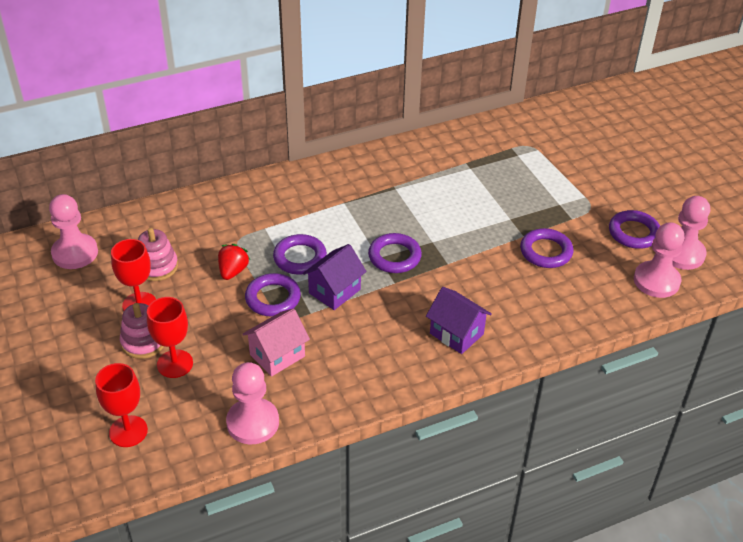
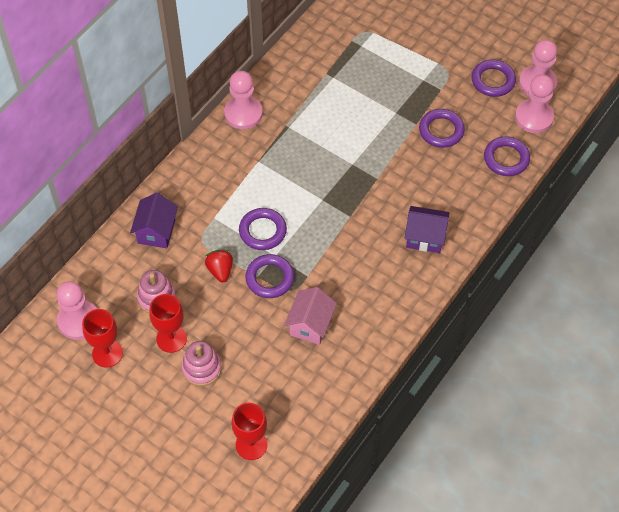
camera: 30 degrees left, 15 degrees up
(175, 364) = (240, 373): red goblet -> red goblet (107, 353)
(253, 423) = (334, 388): pink pawn -> pink pawn (243, 113)
(334, 291) = (311, 247): purple house -> purple house (156, 231)
(394, 256) = (333, 192): purple ring -> purple ring (506, 159)

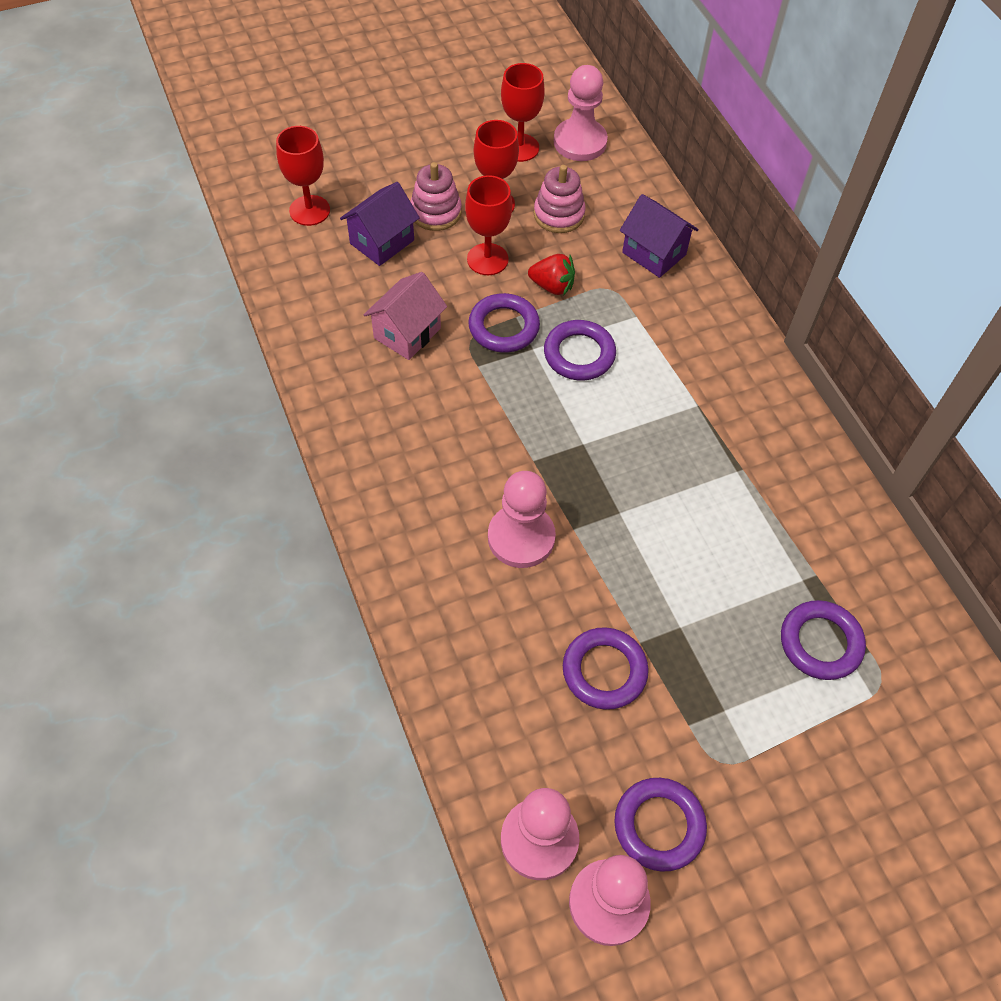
camera: 120 degrees right, 0 degrees up
(222, 316) = (487, 259): none -> red goblet
(243, 113) = (794, 429): pink pawn -> pink pawn (521, 537)
(310, 325) = (407, 333): pink house -> pink house turned 75 degrees clockwise
(425, 237) = (433, 529): purple house -> purple house (382, 242)
(506, 159) = (488, 733): purple ring -> purple ring (820, 643)

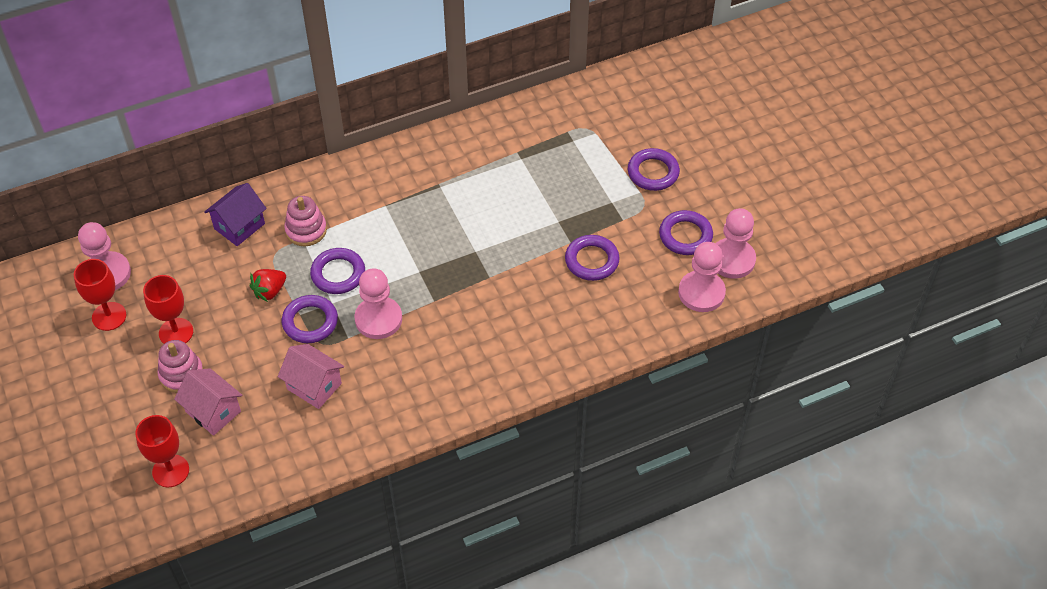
camera: 90 degrees left, 5 degrees down
(382, 242) = (213, 412): purple house -> pink house
(487, 259) = (238, 335): red goblet -> none
(521, 537) = (497, 306): pink pawn -> pink pawn (378, 319)
(552, 286) = (269, 291): red strawberry -> red strawberry turned 150 degrees counterclockwise
(559, 215) = (192, 287): pink stacking toy -> pink stacking toy (306, 230)
(820, 643) = (563, 153): purple ring -> purple ring (653, 172)

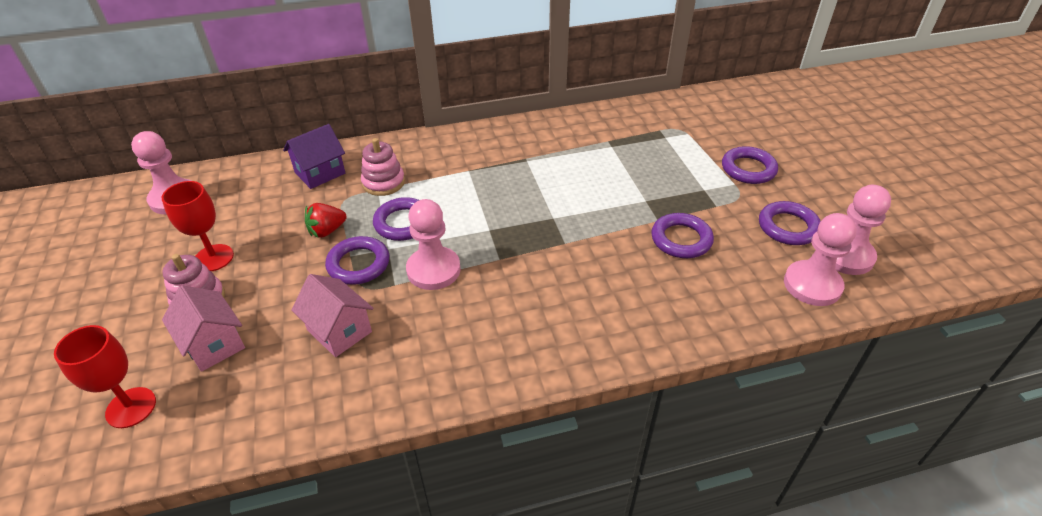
camera: 10 degrees right, 10 degrees down
(109, 316) = (155, 235): red goblet -> none

